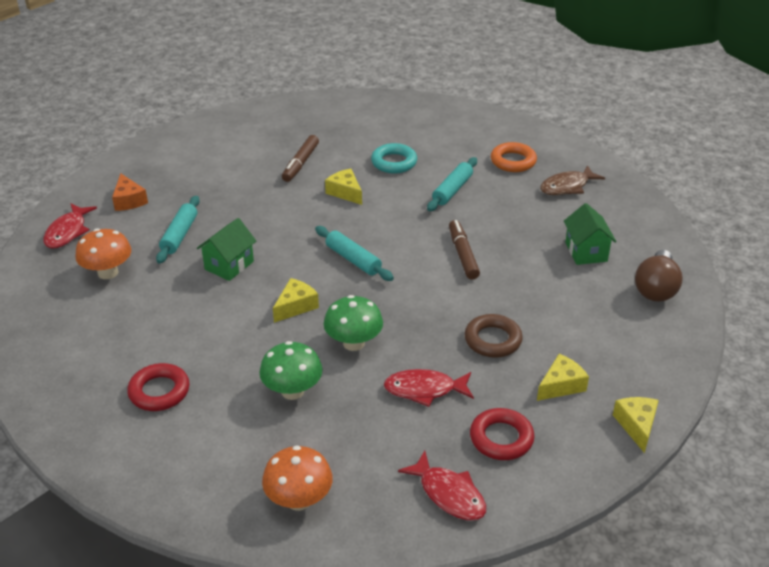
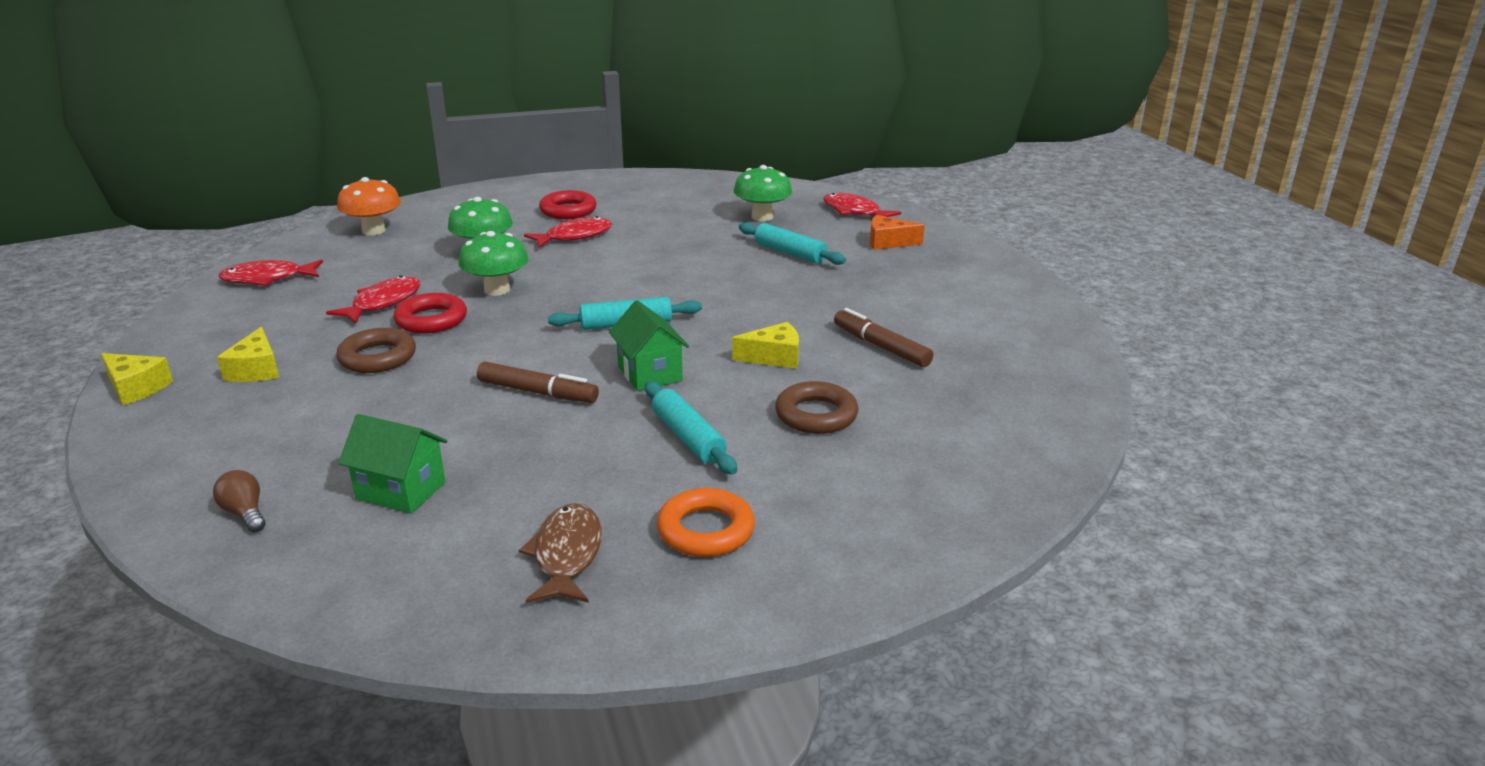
camera: 120 degrees right, 10 degrees down
(108, 272) = (762, 217): orange mushroom -> green mushroom
(220, 356) = (575, 236): none -> red fish
(229, 265) = (704, 264): green house -> green house (650, 373)
(296, 306) = (592, 278): yellow cheese -> none
(394, 162) = (816, 415): turquoise ring -> brown ring
(501, 438) = (267, 317): red ring -> red ring (431, 320)
(656, 288) = (245, 513): brown light bulb -> brown light bulb, size x0.54

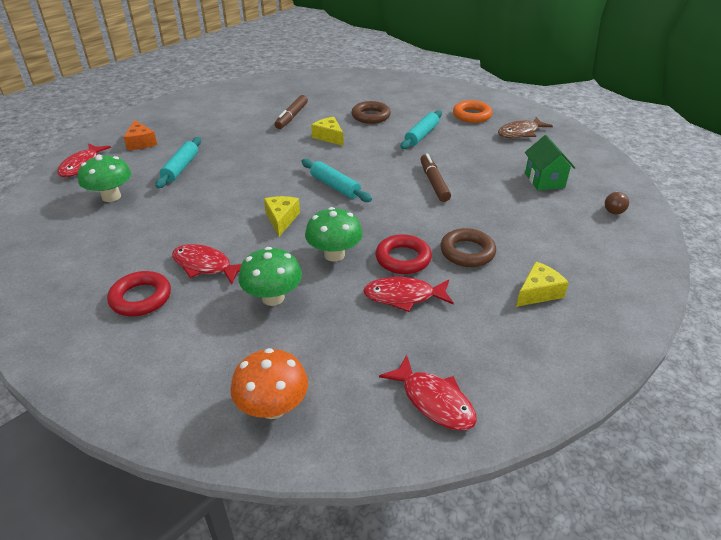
camera: 120 degrees left, 10 degrees up
(136, 388) = (621, 330): yellow cheese -> yellow cheese (281, 219)
(650, 373) = (380, 161): green house -> none

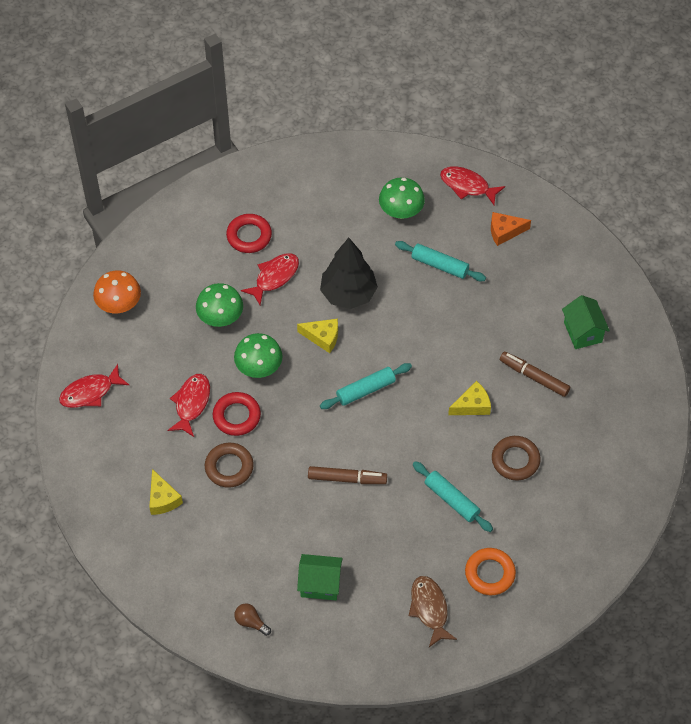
camera: 105 degrees right, 20 degrees up
(222, 212) = (348, 294): none -> black tree
(243, 104) = (582, 332): none -> green house

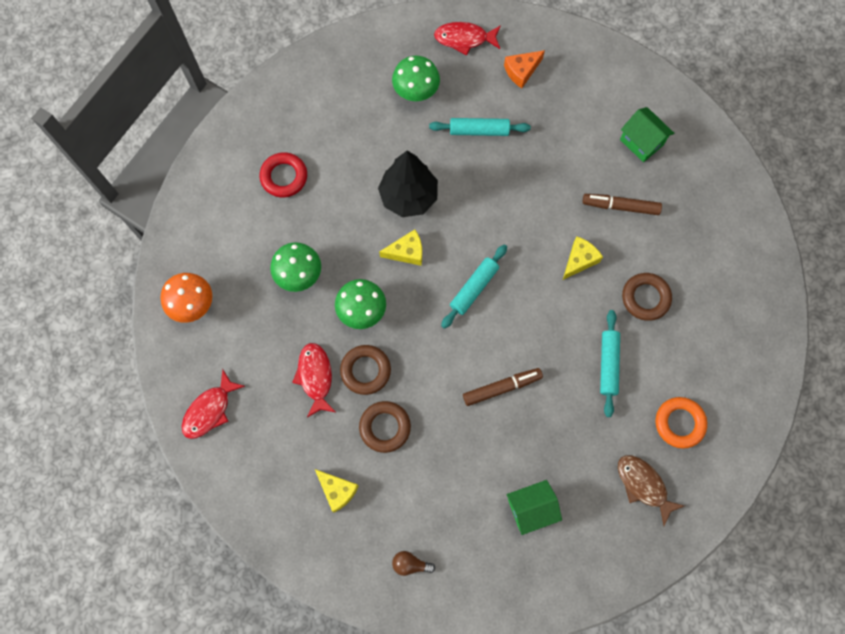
camera: 25 degrees left, 15 degrees up
(236, 416) = (365, 370): red ring -> brown ring
(251, 622) = (486, 579): brown light bulb -> brown light bulb (410, 564)
(274, 277) = (330, 209): red fish -> none
(451, 500) = (608, 364): turquoise rolling pin -> turquoise rolling pin turned 75 degrees clockwise

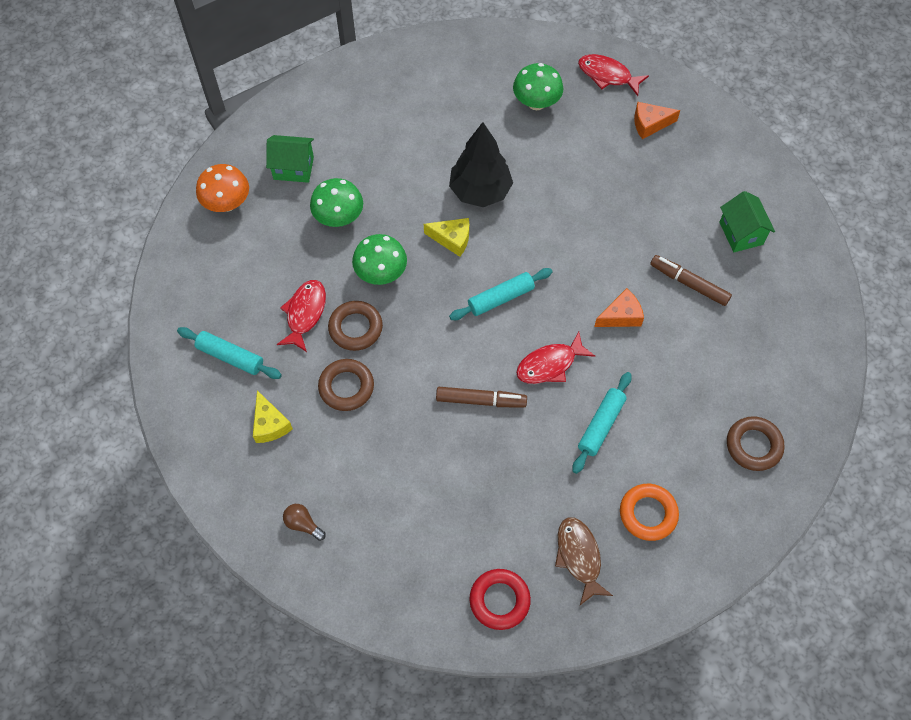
camera: 25 degrees right, 10 degrees down
(210, 410) = (191, 301): red fish -> red fish (550, 364)
(284, 177) = (371, 129): red ring -> red ring (499, 600)
(479, 130) = (580, 160): turquoise rolling pin -> turquoise rolling pin (230, 357)
(531, 508) = (450, 527): green house -> green house (293, 168)
(579, 260) = (621, 316): yellow cheese -> orange cheese
(645, 298) = (672, 379): brown ring -> brown ring (753, 445)

